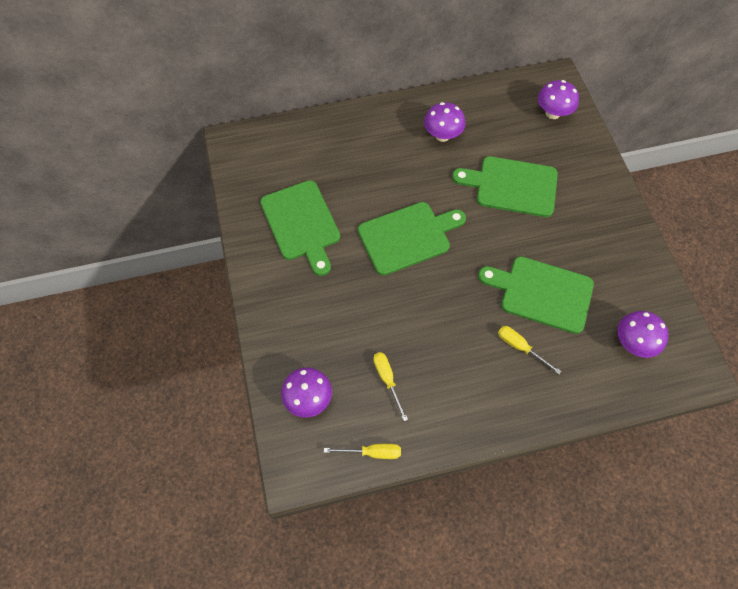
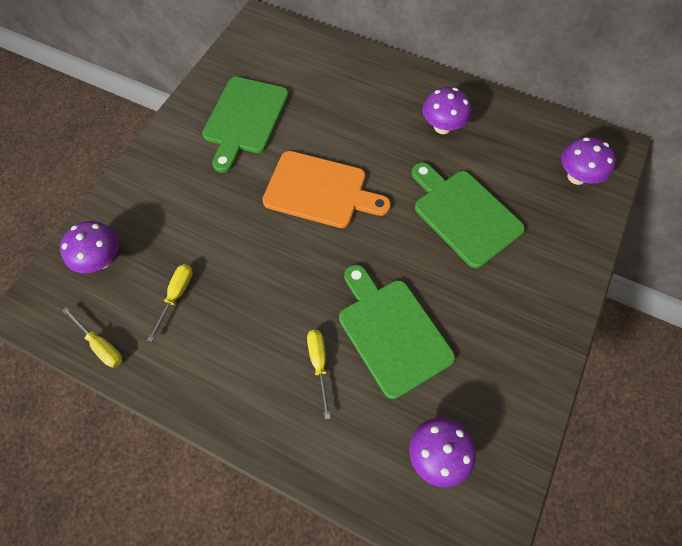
camera: 40 degrees right, 0 degrees up
(407, 237) = (320, 190): green cutting board -> orange cutting board

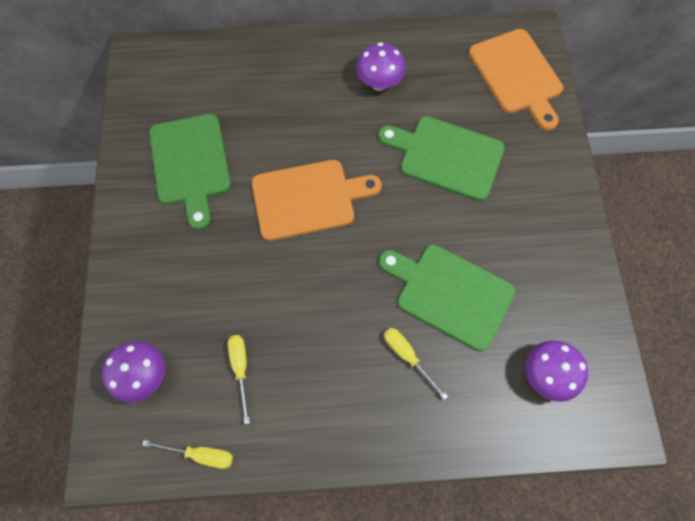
camera: 30 degrees left, 5 degrees up
(576, 177) = (517, 75): purple mushroom -> orange cutting board

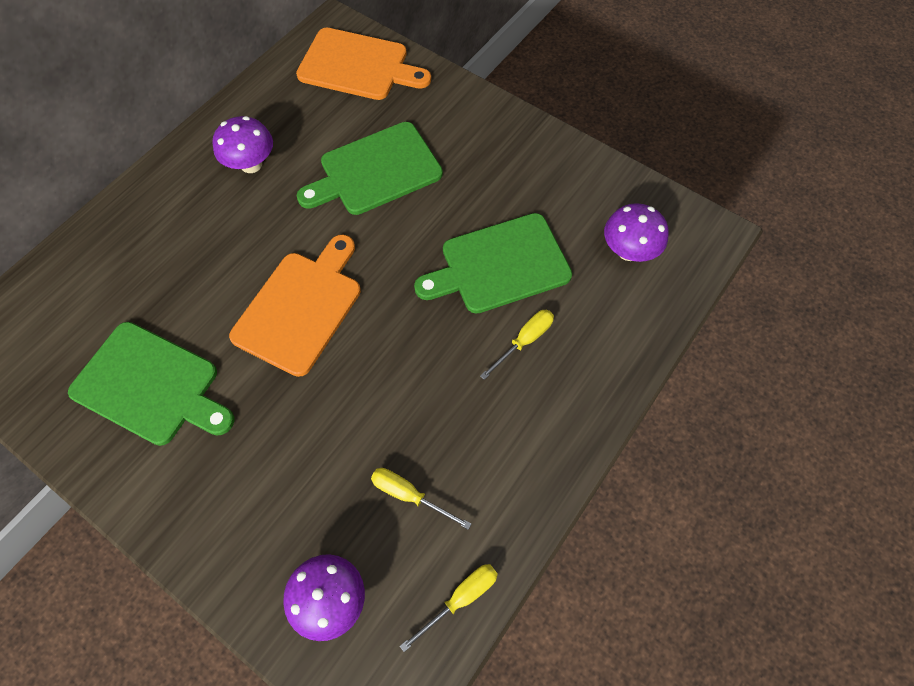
camera: 50 degrees left, 5 degrees down
(407, 356) = (524, 341): yellow screwdriver -> yellow screwdriver turned 135 degrees clockwise

